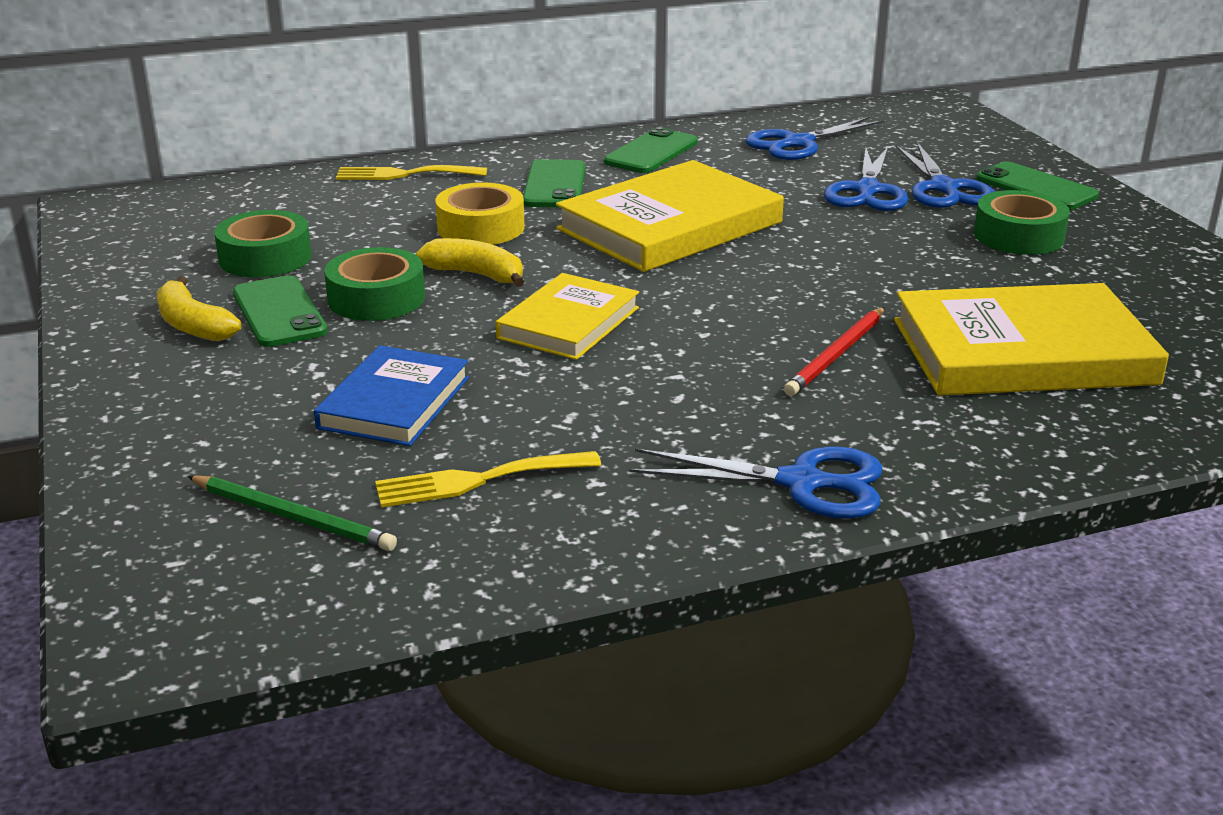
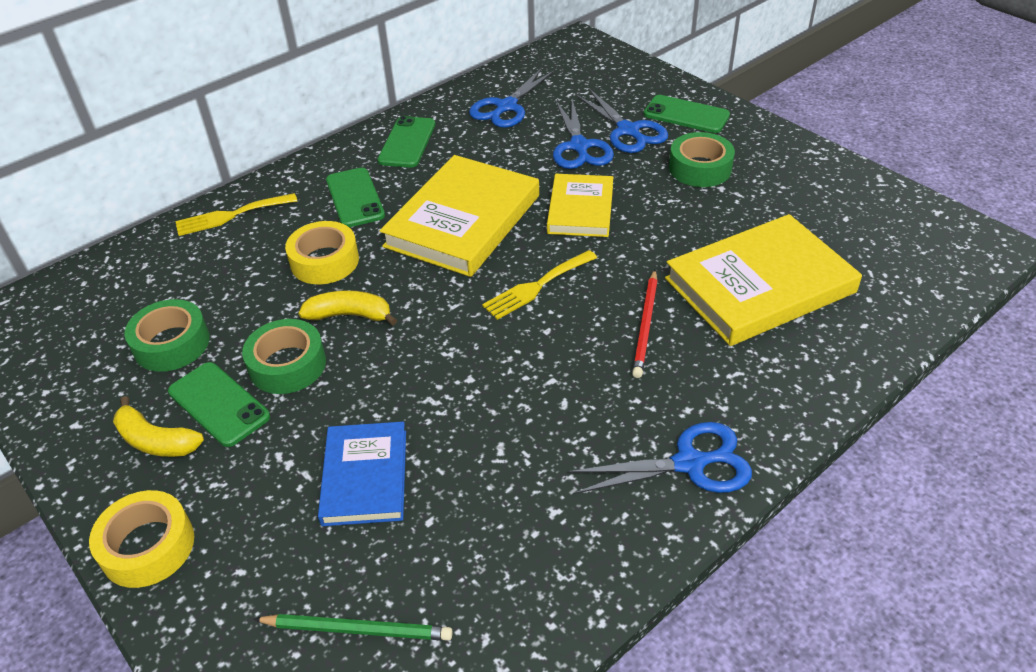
camera: 20 degrees left, 15 degrees up
(124, 400) = (148, 546): none -> yellow tape
(478, 480) = (472, 540): yellow fork -> yellow fork (536, 286)
(569, 323) = (446, 348): yellow book -> yellow book (580, 209)

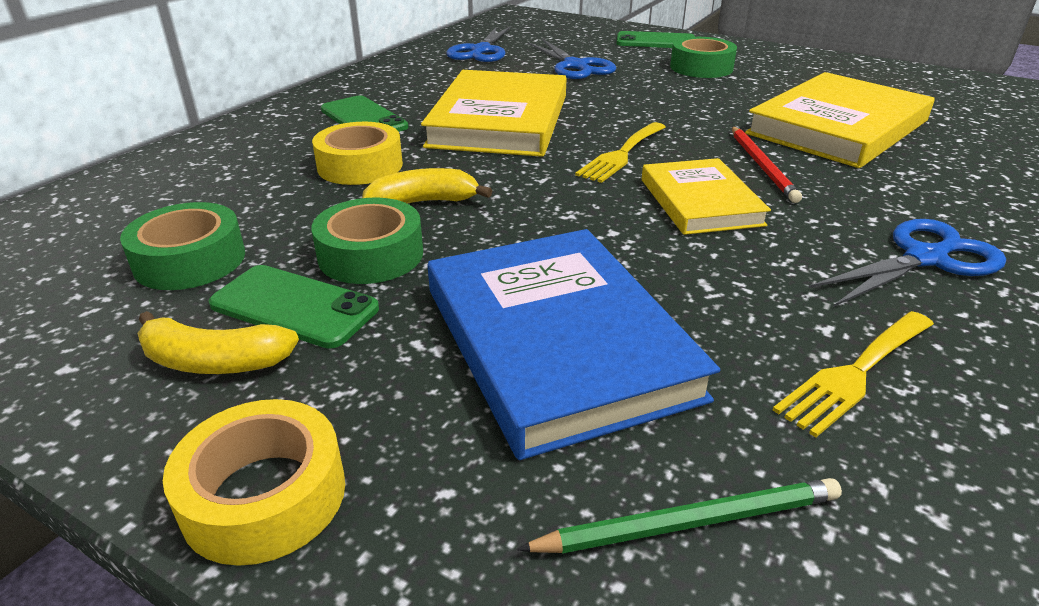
camera: 20 degrees left, 10 degrees down
(231, 215) = (216, 146): yellow fork -> yellow fork (855, 374)
(365, 477) = (557, 341): blue book -> blue book, size x1.67
(407, 142) = (395, 79): green phone -> none
(580, 209) = (615, 101): yellow book -> yellow book (700, 202)
(628, 130) = (612, 54): blue scissors -> none

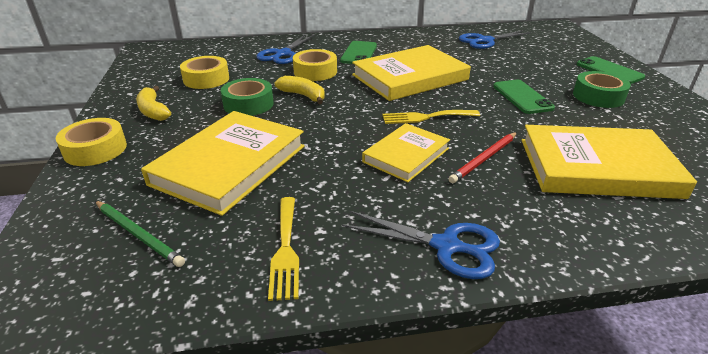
camera: 50 degrees right, 0 degrees up
(190, 260) = (206, 79): green tape -> yellow tape
(294, 306) = (198, 108): green phone -> green phone (522, 97)
(557, 341) = (230, 165): blue book -> yellow book
(575, 66) = (517, 66): blue scissors -> blue scissors (283, 54)
(855, 374) = (285, 250): yellow fork -> yellow fork turned 105 degrees counterclockwise

